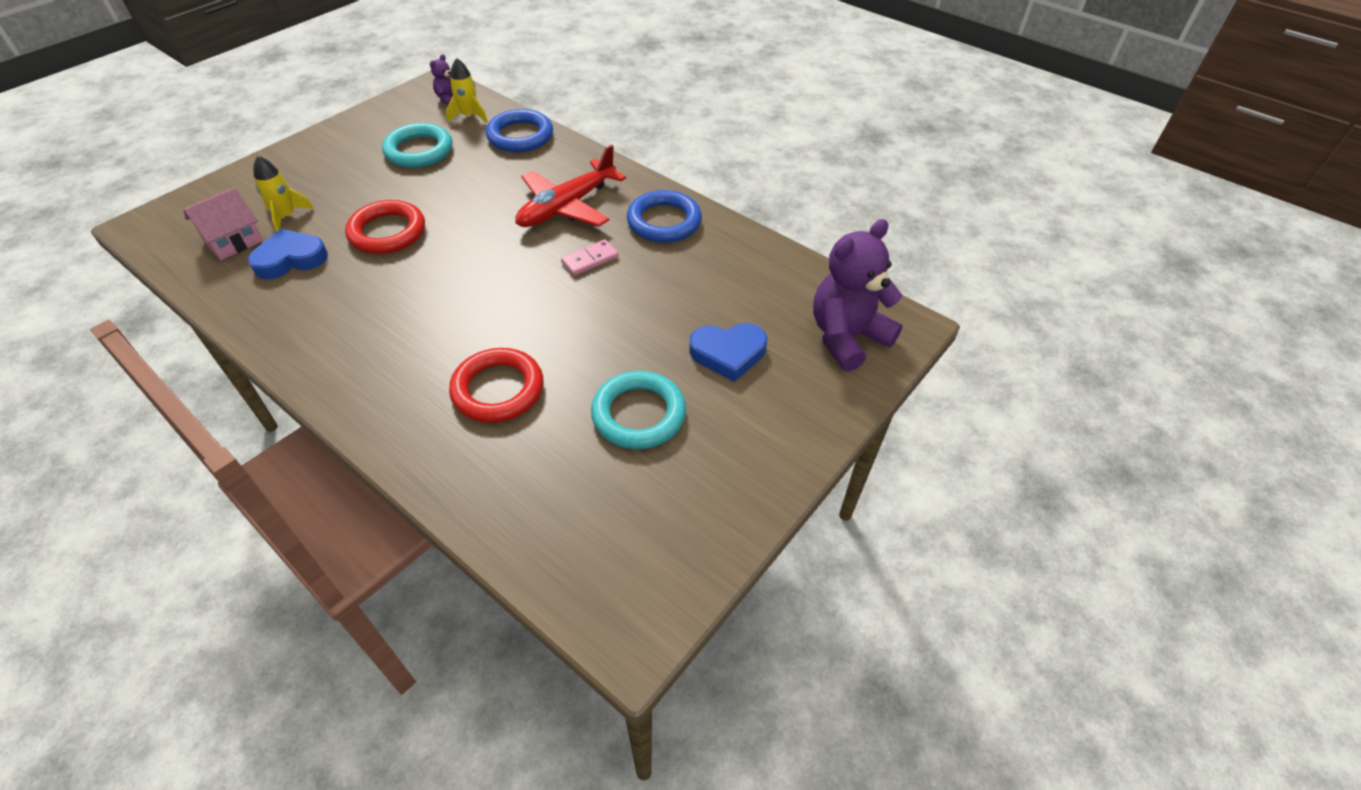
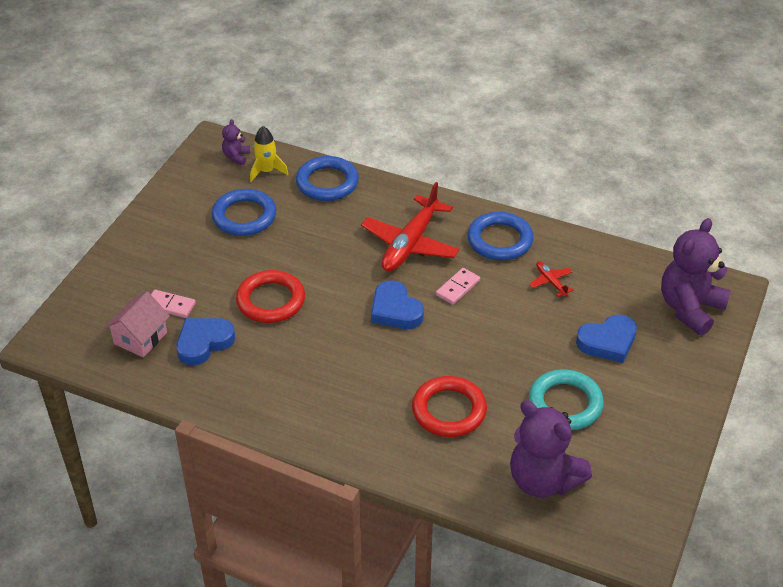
camera: 15 degrees left, 5 degrees down
(286, 216) = (170, 305): yellow rocket -> pink domino
(419, 150) = (244, 216): turquoise ring -> blue ring
(508, 268) = (395, 310): none -> blue heart
(559, 503) = (543, 480): none -> purple teddy bear
(697, 274) = (551, 282): none -> red plane

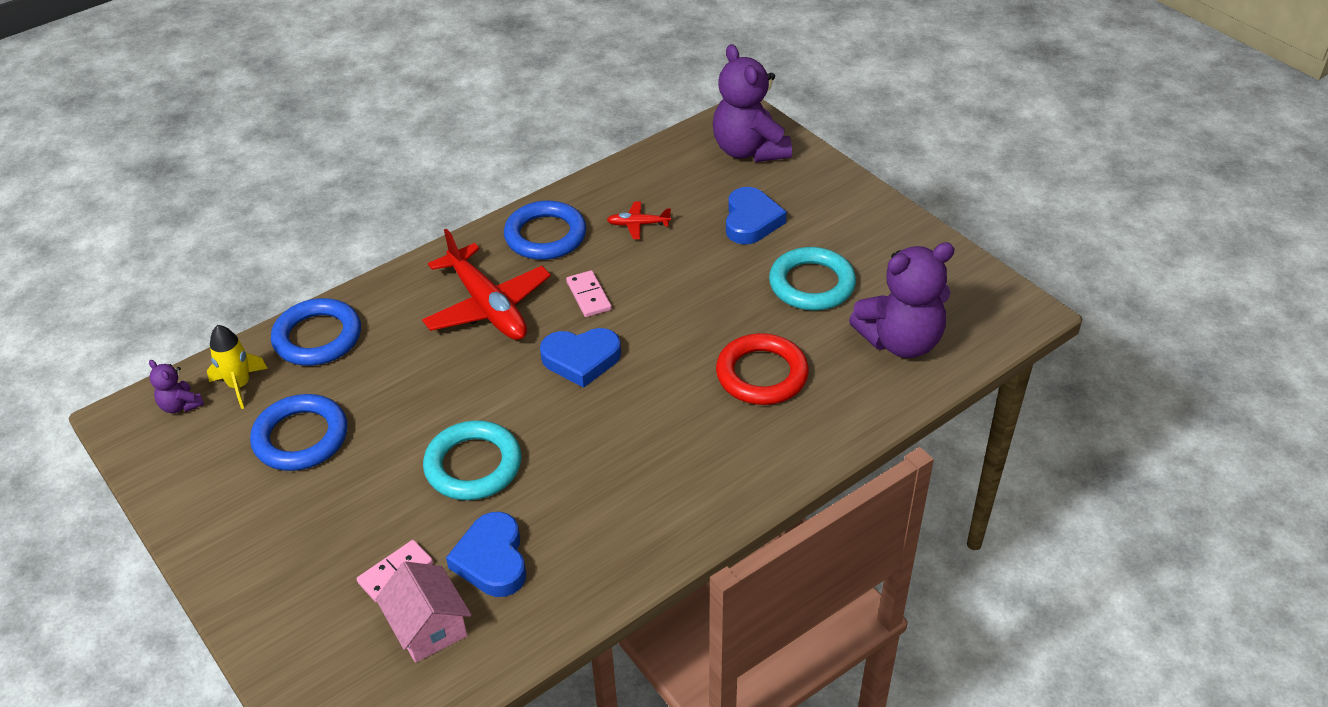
camera: 60 degrees left, 0 degrees up
(271, 300) = (473, 465): red ring -> turquoise ring

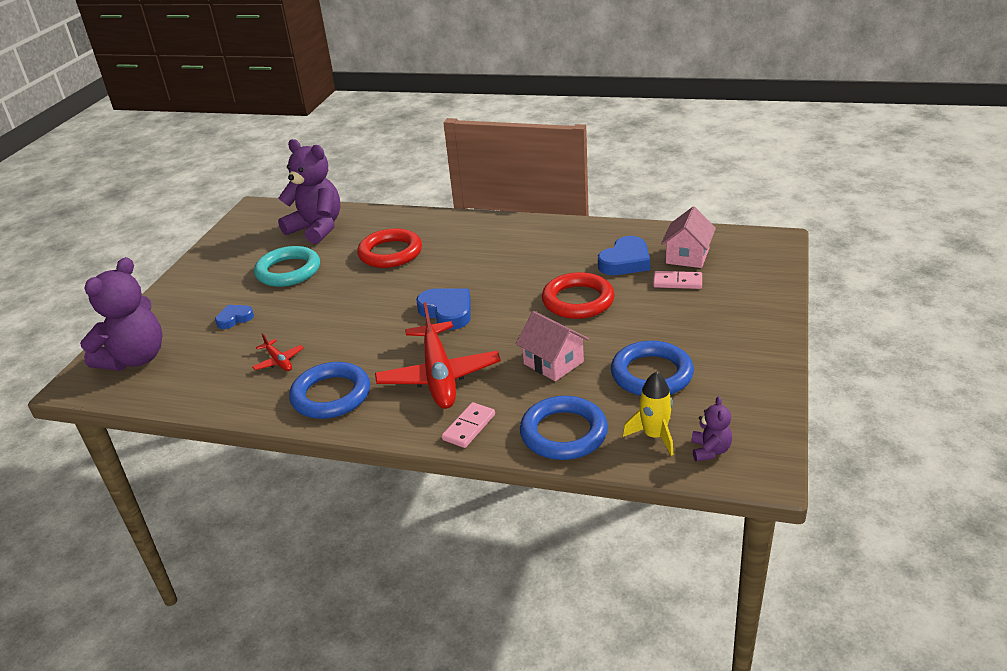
camera: 125 degrees left, 10 degrees down
(405, 385) = (553, 363): none -> pink house
(473, 465) = (578, 301): turquoise ring -> red ring
(487, 306) = (439, 375): red plane -> red plane turned 150 degrees clockwise
(589, 296) = (382, 340): pink domino -> pink domino (469, 427)
(751, 221) = (234, 318): blue heart -> blue heart, size x0.60

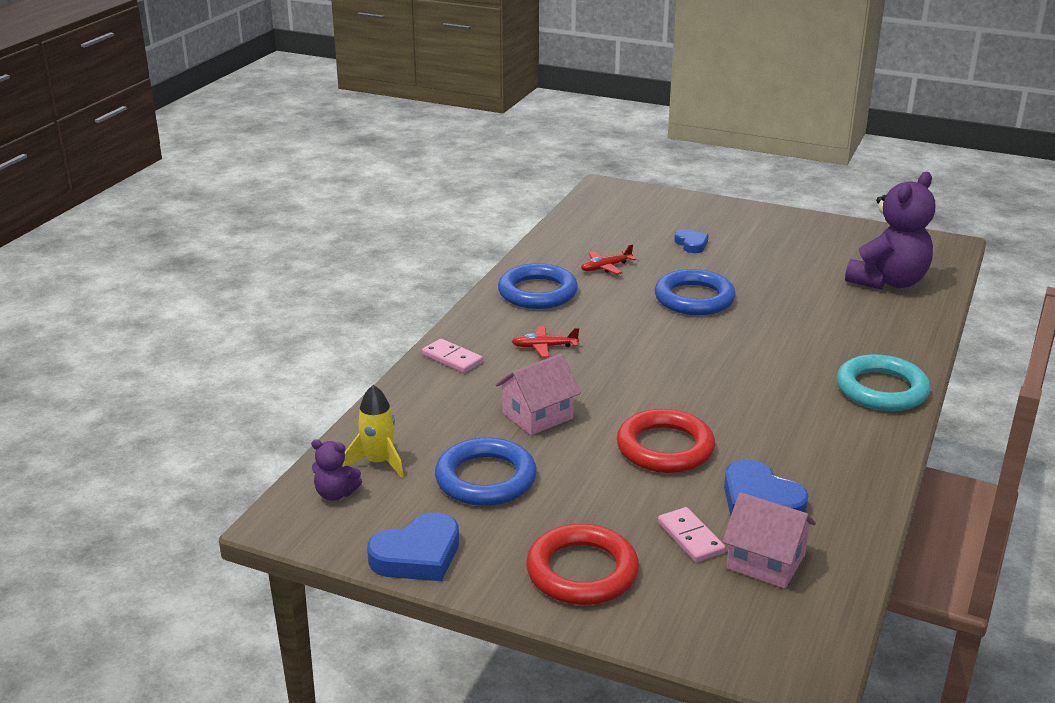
camera: 95 degrees right, 5 degrees down
(135, 359) = (636, 206): purple teddy bear -> none
(288, 271) = (784, 267): turquoise ring -> turquoise ring (881, 389)
(390, 253) = (816, 327): red ring -> red ring (582, 571)
(439, 375) = (544, 347): red plane -> red plane, size x0.45
(447, 312) = (667, 357): blue heart -> blue heart (417, 555)
(563, 433) = (414, 409): blue ring -> blue ring (694, 298)
(677, 282) = (690, 537): pink domino -> pink domino turned 45 degrees counterclockwise

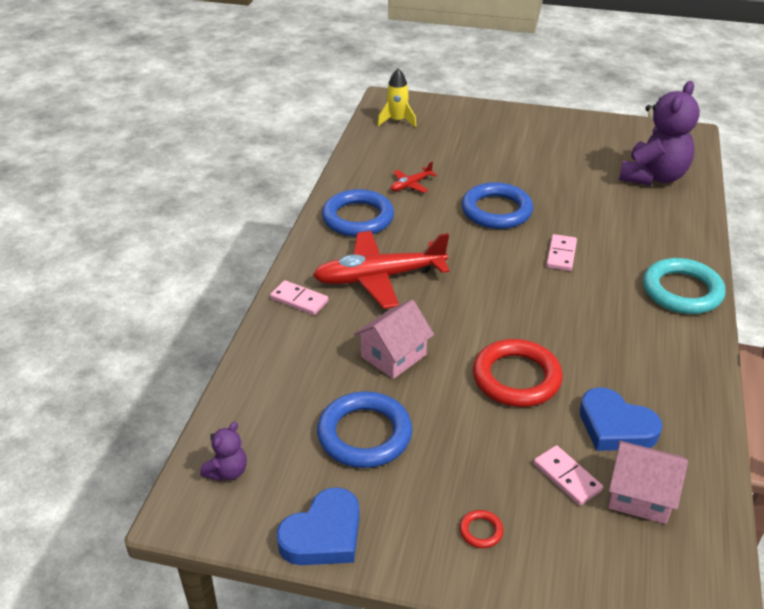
camera: 10 degrees left, 10 degrees up
(335, 494) = (227, 471): purple teddy bear -> purple teddy bear turned 60 degrees counterclockwise
(378, 462) = (260, 428): yellow rocket -> yellow rocket (397, 121)
(544, 347) = (379, 277): red plane -> red plane, size x2.23
(582, 571) = (481, 531): red ring -> red ring, size x0.42
(691, 244) = (478, 153): blue heart -> none
(753, 344) = (561, 254): none -> pink domino

